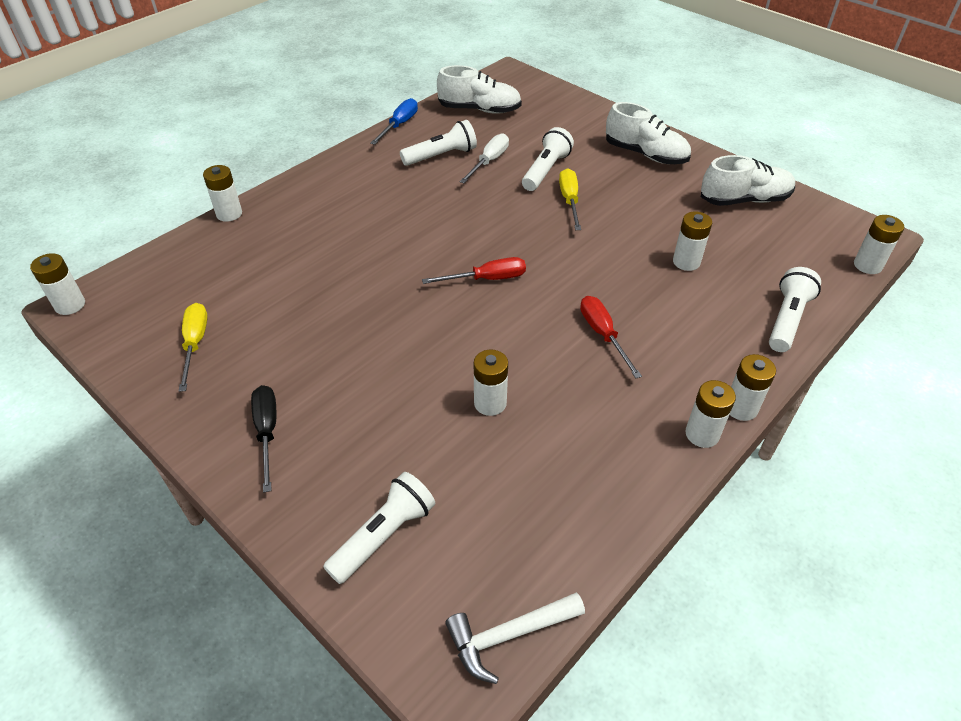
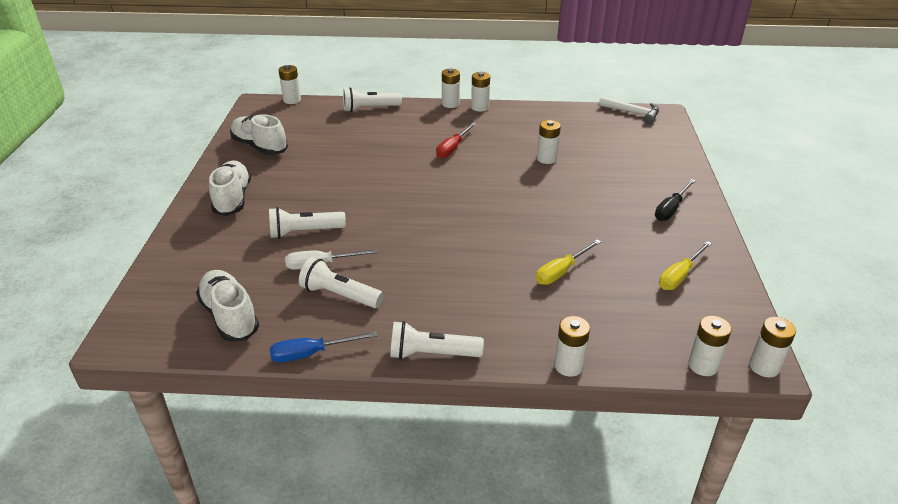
camera: 130 degrees left, 10 degrees down
(384, 535) = (650, 152): white flashlight -> white flashlight (432, 354)
(487, 279) = (461, 200): red screwdriver -> none
(569, 200) = (335, 206): yellow screwdriver -> yellow screwdriver (561, 272)
(686, 262) = (354, 145): white battery -> white battery (703, 365)

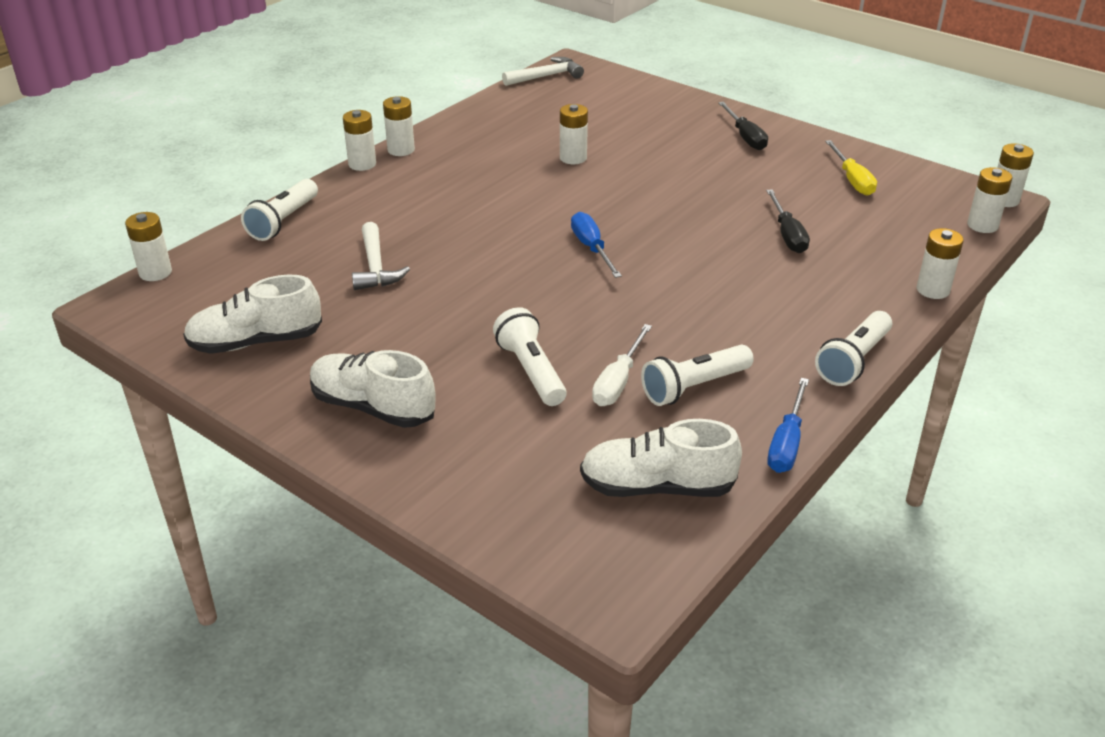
camera: 55 degrees left, 0 degrees up
(305, 232) = (531, 371): white flashlight -> white flashlight turned 135 degrees clockwise
(356, 148) = (376, 267): none -> white hammer
(451, 204) = (592, 248): none -> blue screwdriver
(453, 148) = (472, 202): red screwdriver -> none
(561, 272) = (787, 235): yellow screwdriver -> black screwdriver

